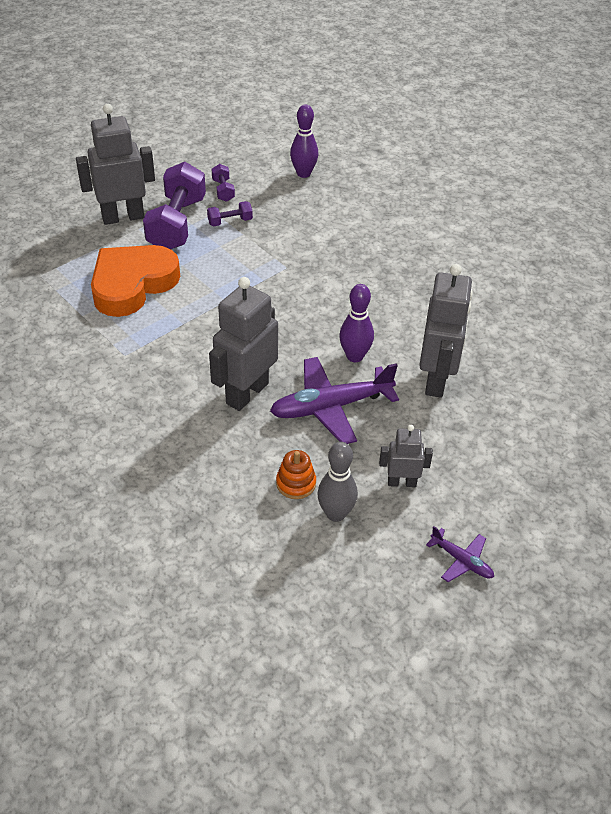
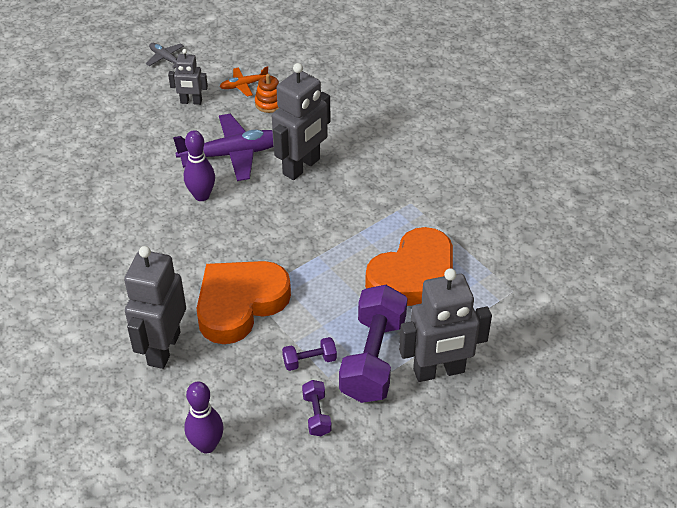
camera: 175 degrees left, 0 degrees up
(295, 259) = (240, 304): none -> orange heart
(336, 514) = (244, 85): grey bowling pin -> orange plane
(436, 380) = (135, 173): grey robot -> grey robot (163, 348)
(461, 560) = (166, 59): purple plane -> grey plane

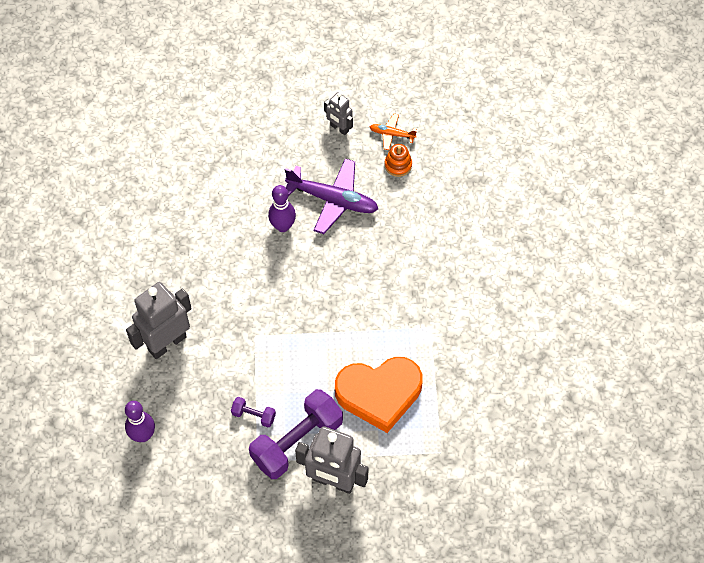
camera: 35 degrees right, 15 degrees up
(166, 59) = (351, 71): grey plane -> none
(240, 304) = (241, 339): orange heart -> none
(302, 167) = (375, 243): grey robot -> none
(316, 415) = (227, 459): purple dumbbell -> none

